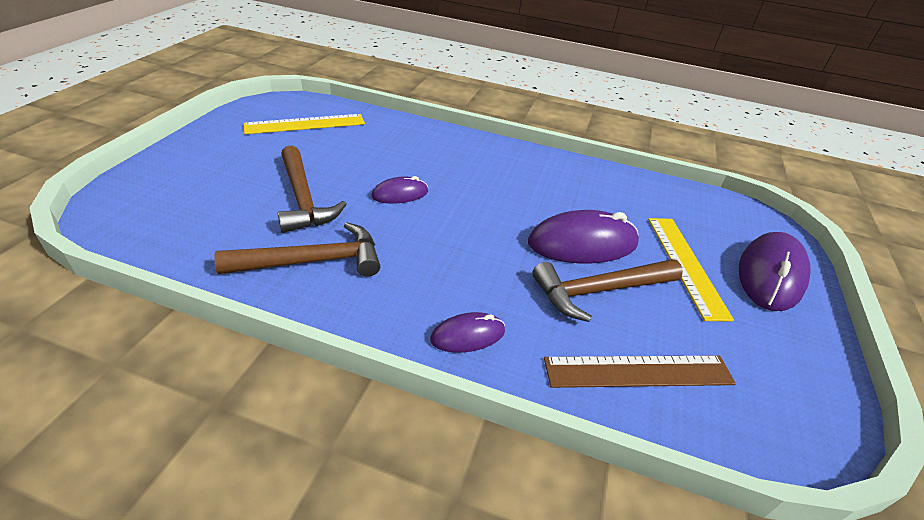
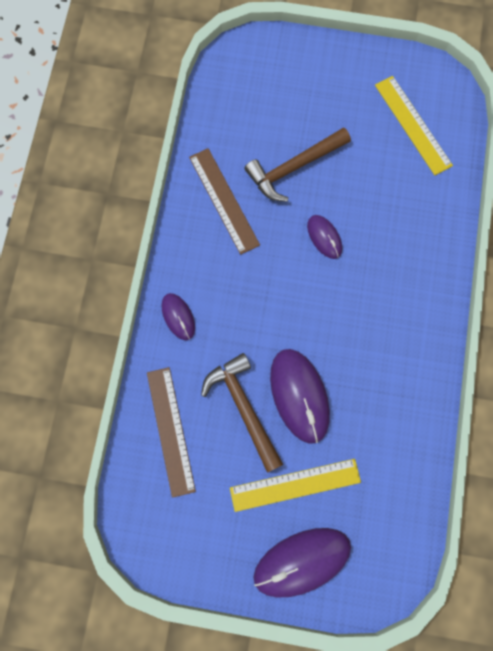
camera: 85 degrees right, 35 degrees up
(312, 261) = (224, 200): brown hammer -> brown ruler
(770, 275) = (302, 561): purple mouse -> purple mouse turned 45 degrees counterclockwise

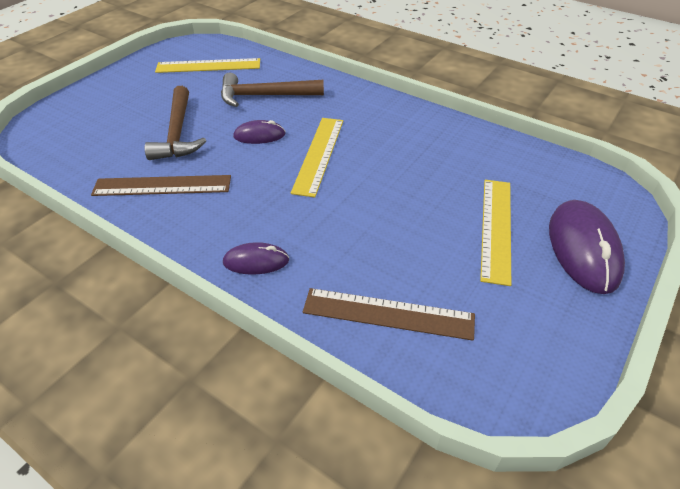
camera: 65 degrees left, 30 degrees down
(244, 408) = (394, 241): brown hammer -> brown hammer (265, 96)
(299, 396) = (403, 197): purple mouse -> none
(322, 302) = (319, 155): none -> yellow ruler

